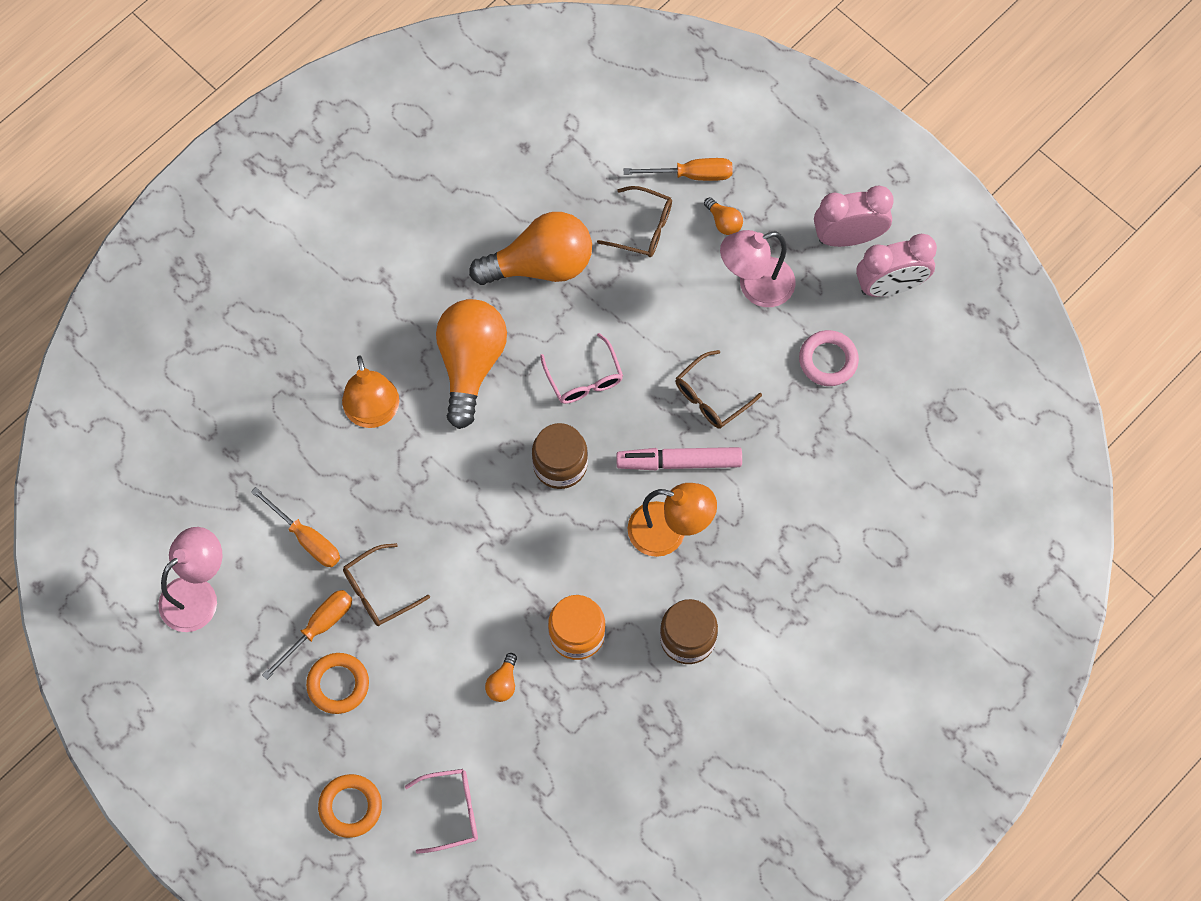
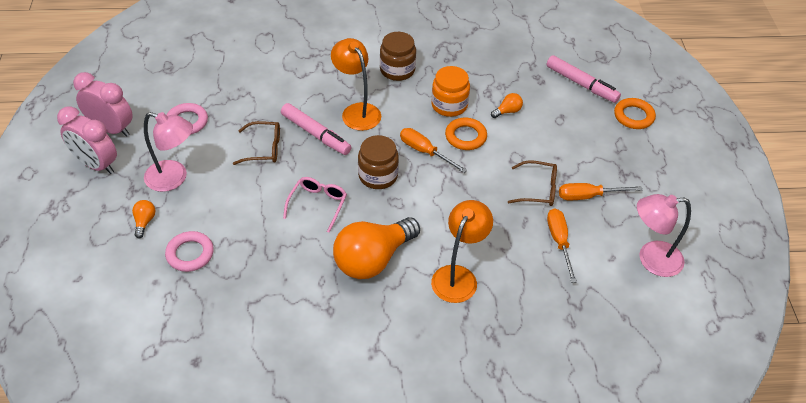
camera: 140 degrees left, 20 degrees down
(338, 684) = (598, 165): orange ring -> orange ring (465, 136)
(451, 811) = (581, 84): pink glasses -> pink marker
(541, 264) = (271, 281): orange light bulb -> none
(643, 228) = (190, 254): brown glasses -> pink ring
(691, 174) = (125, 260): orange screwdriver -> orange screwdriver (425, 152)

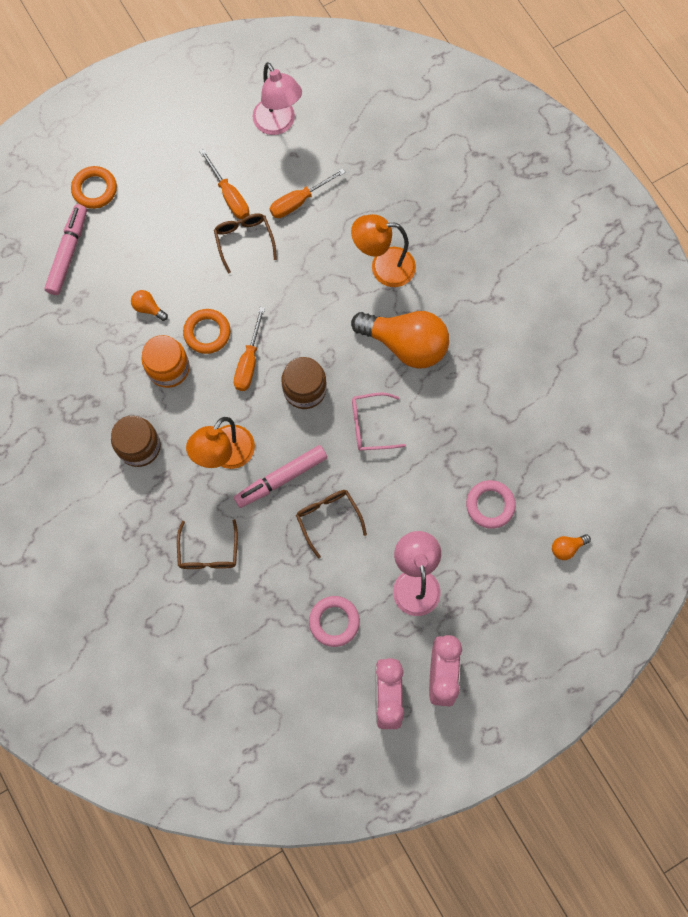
camera: 115 degrees left, 25 degrees up
(144, 222) = (480, 572): orange light bulb -> orange light bulb (566, 547)
(292, 77) = (208, 552): none -> brown glasses
(316, 134) = (281, 478): pink marker -> pink marker turned 135 degrees counterclockwise

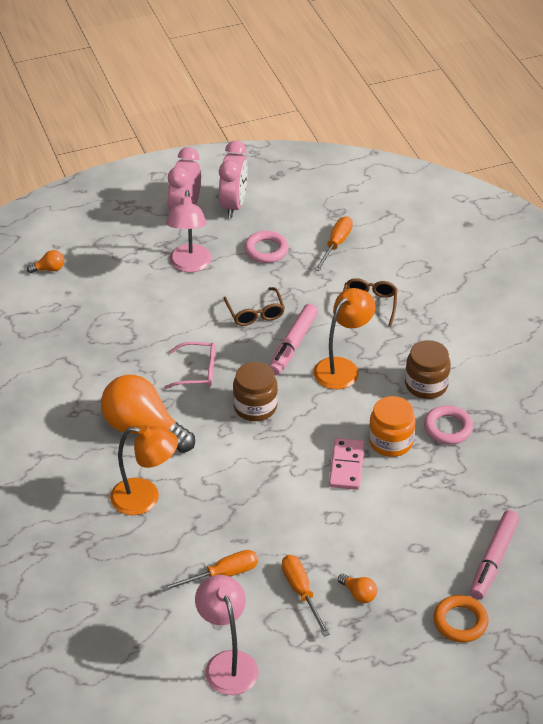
camera: 170 degrees left, 30 degrees down
(148, 308) = (406, 496): orange light bulb -> orange light bulb (358, 594)
(207, 333) = (346, 466): orange ring -> pink domino
(244, 240) = (292, 544): brown glasses -> none
(249, 361) = (307, 436): orange screwdriver -> orange screwdriver (336, 244)
(281, 478) = (293, 345): pink marker -> pink marker turned 135 degrees clockwise
(490, 505) = (105, 303): pink ring -> pink ring (448, 428)

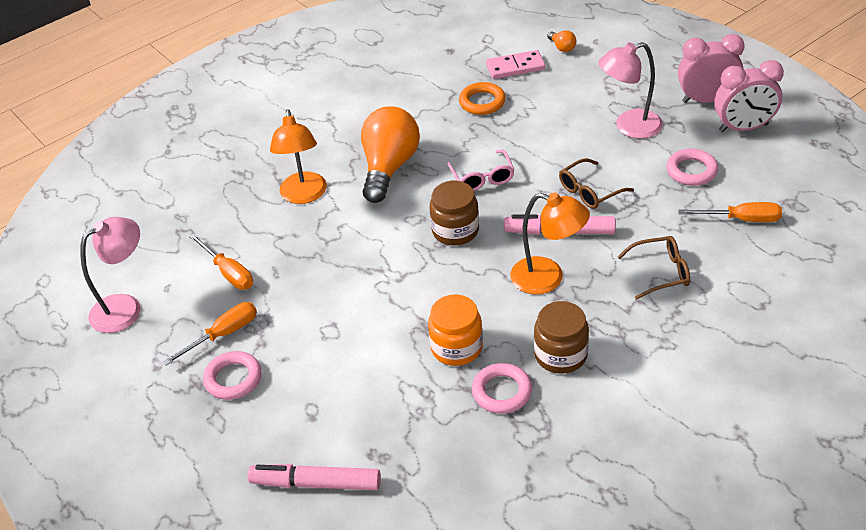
camera: 75 degrees right, 0 degrees up
(346, 466) = (405, 321): pink domino -> pink domino (515, 67)
(358, 594) = (233, 379): orange light bulb -> pink ring
(460, 622) = (218, 474): orange ring -> orange ring (482, 102)

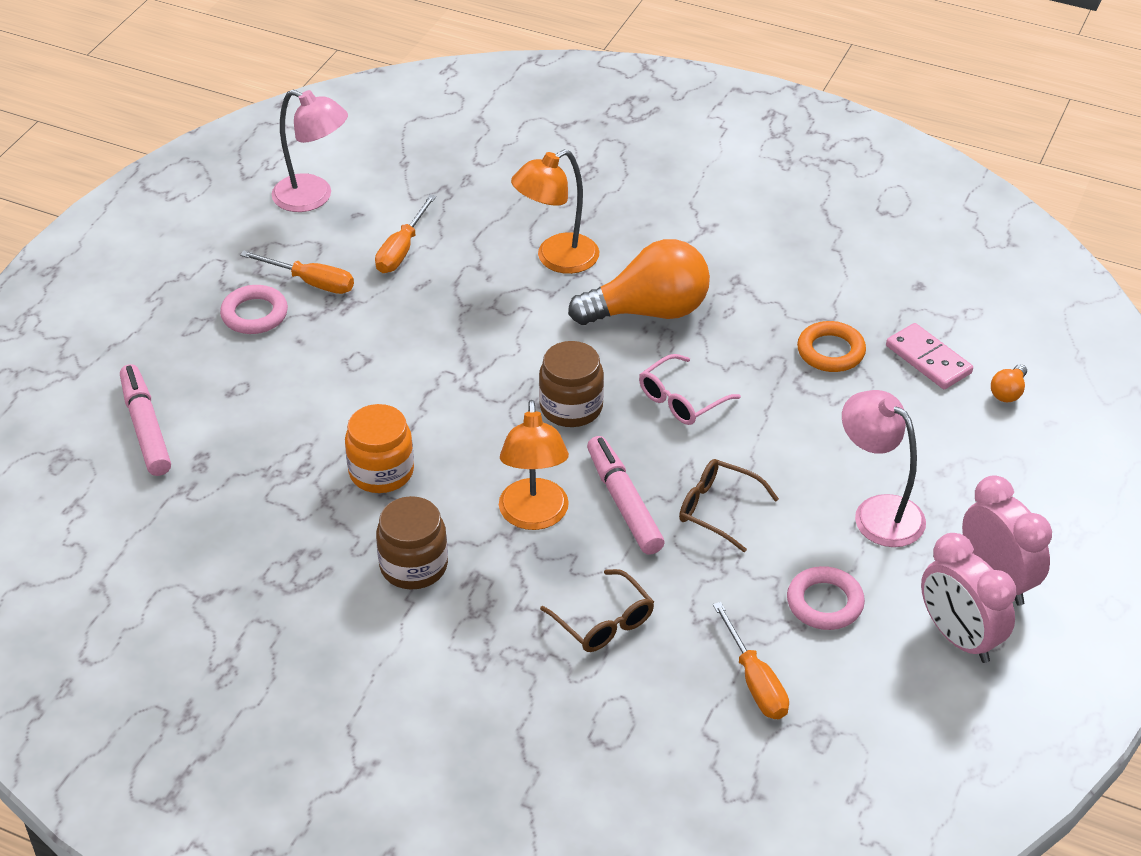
camera: 60 degrees right, 0 degrees up
(502, 392) = (333, 531): pink ring -> none

